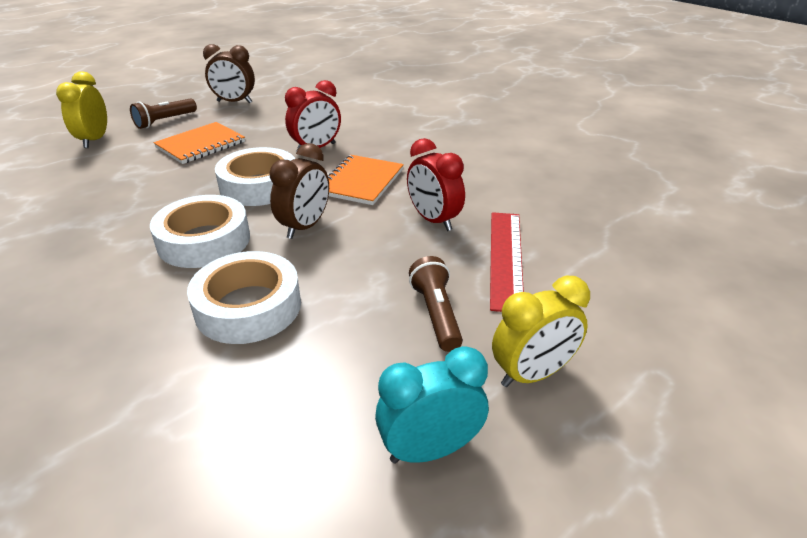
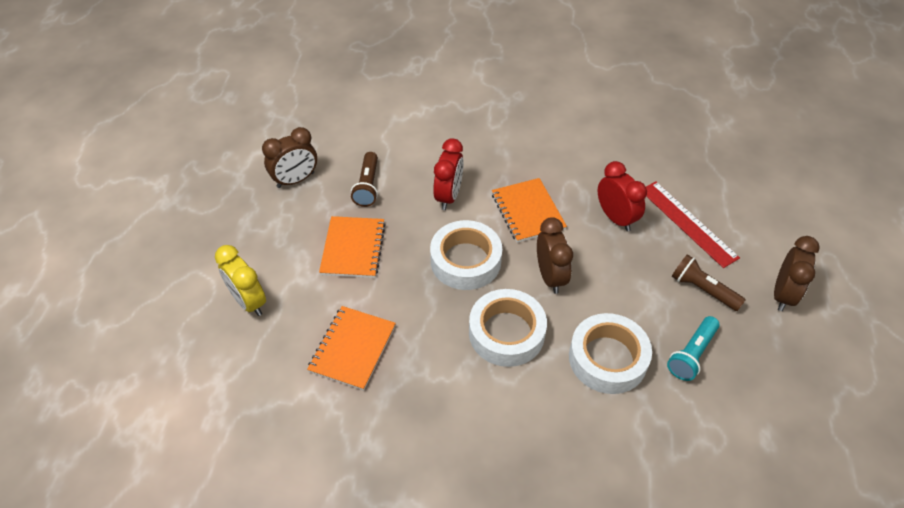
camera: 40 degrees left, 15 degrees up
(95, 191) = (353, 349): none -> orange notebook
(165, 121) = (273, 241): brown flashlight -> brown flashlight (367, 186)
(333, 356) = (691, 354): none -> turquoise flashlight
(430, 450) = (791, 368): turquoise clock -> none
(433, 220) = (615, 218): red clock -> red clock turned 135 degrees counterclockwise
(532, 374) = (782, 294): yellow clock -> brown clock

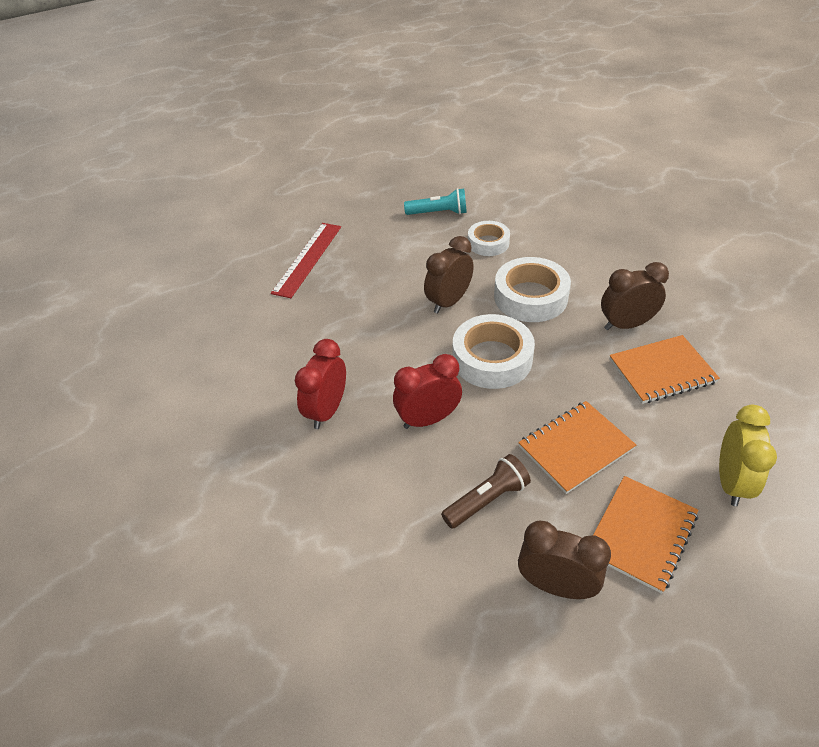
camera: 125 degrees left, 5 degrees down
(528, 211) = (389, 352): orange notebook -> orange notebook (641, 534)
(607, 358) = (488, 243): white tape -> white tape, size x0.62
(615, 218) = (341, 297): red clock -> red clock (327, 411)
(703, 290) = (373, 228): brown flashlight -> none
(782, 294) = (339, 197): brown clock -> brown clock (626, 325)

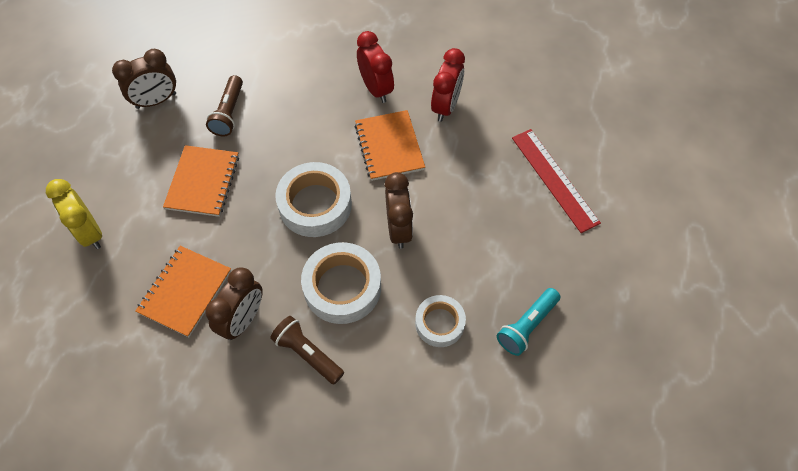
camera: 130 degrees right, 15 degrees up
(428, 419) = (310, 130): red clock -> red clock (446, 106)
(594, 280) = (307, 354): none -> brown flashlight
(641, 534) = (128, 159): orange notebook -> orange notebook (389, 146)

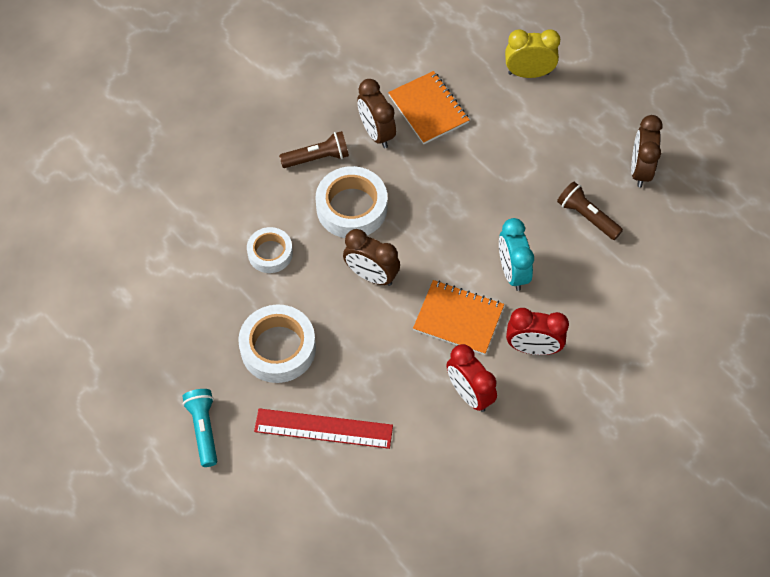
camera: 125 degrees right, 0 degrees up
(203, 182) = (523, 164): orange notebook -> none
(315, 204) = (441, 230): white tape -> white tape (278, 348)
(319, 134) = (512, 272): none -> turquoise clock
(527, 326) = (219, 310): turquoise flashlight -> turquoise flashlight (204, 429)

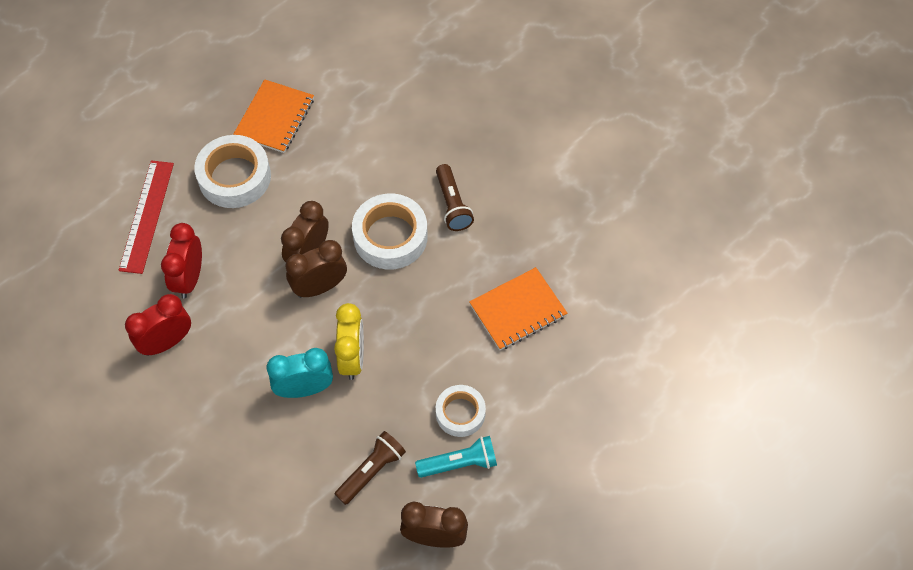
camera: 90 degrees right, 0 degrees up
(204, 429) = (158, 122): turquoise flashlight -> turquoise flashlight (459, 463)
(270, 253) = (339, 167): white tape -> white tape (460, 413)
(376, 133) = (485, 259): brown clock -> brown clock (320, 287)
(458, 318) = (252, 334): orange notebook -> orange notebook (274, 118)
(528, 73) = (573, 418): yellow clock -> yellow clock (352, 358)
(533, 348) = (212, 405): red clock -> red clock (189, 278)

